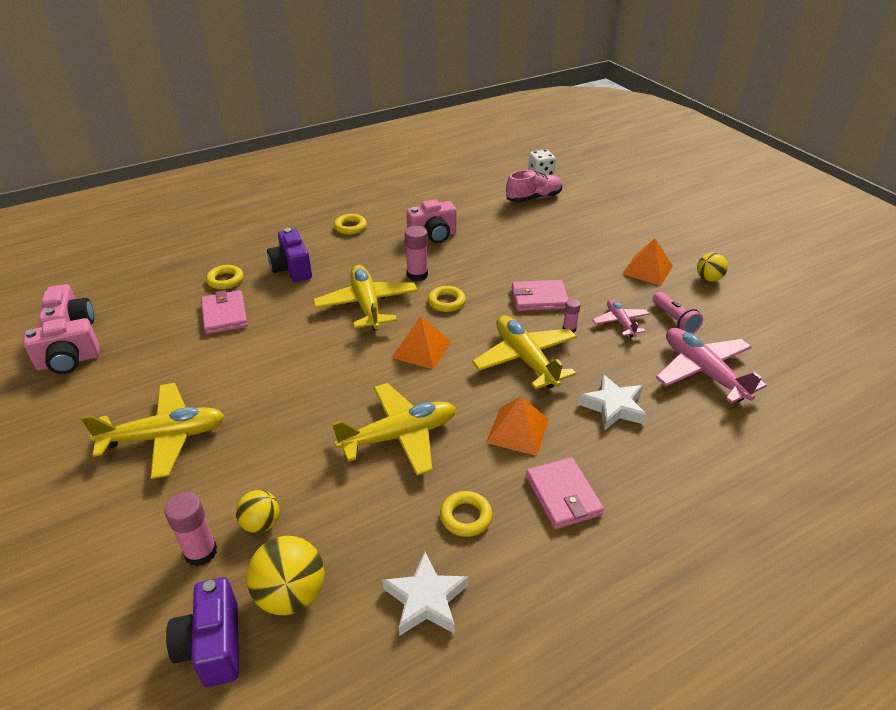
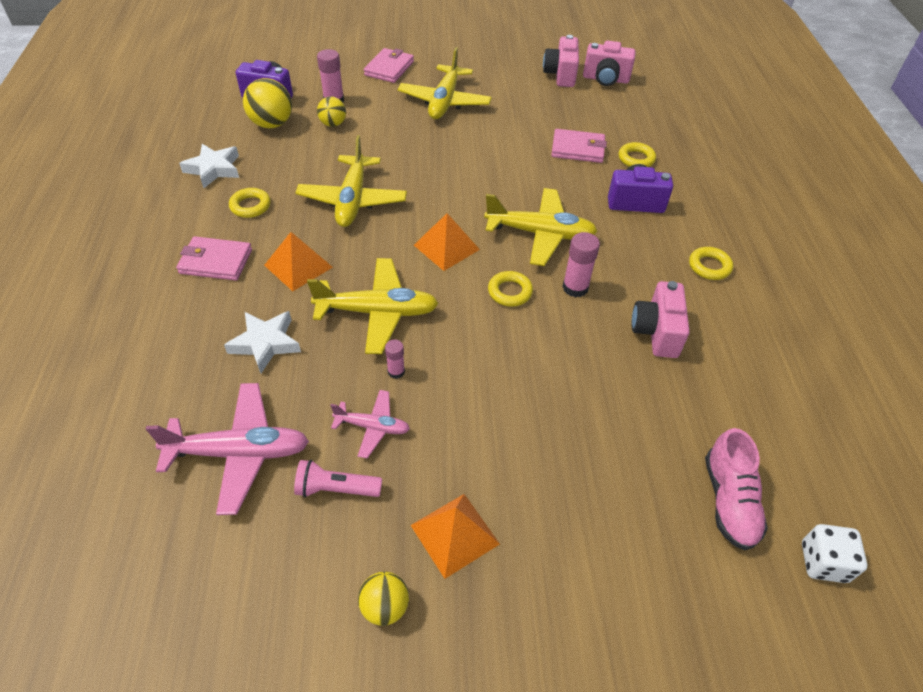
camera: 115 degrees right, 10 degrees up
(539, 298) = (466, 373): pink wallet -> pink wallet (389, 68)

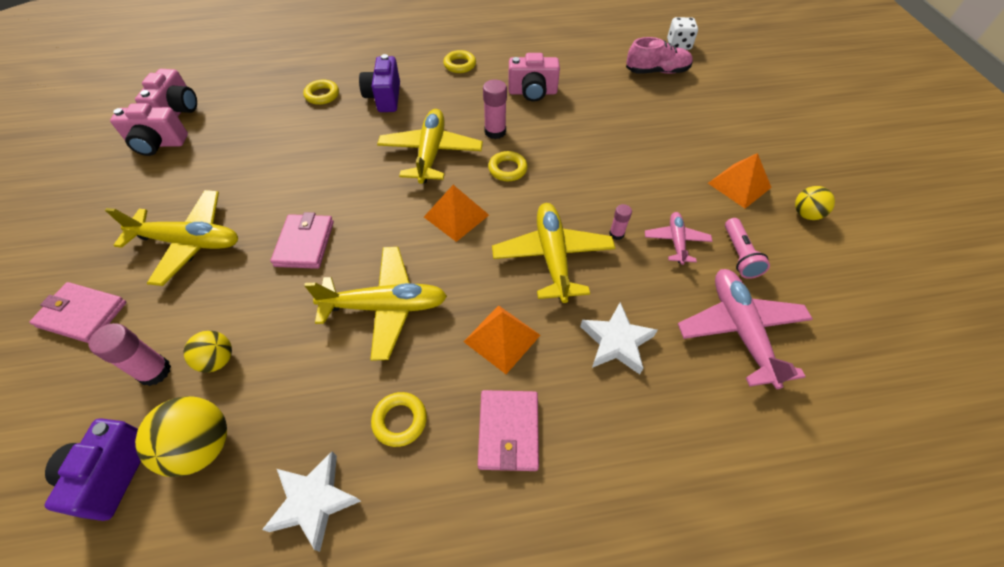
camera: 95 degrees left, 5 degrees up
(578, 149) = (303, 131): pink wallet -> pink wallet (304, 243)

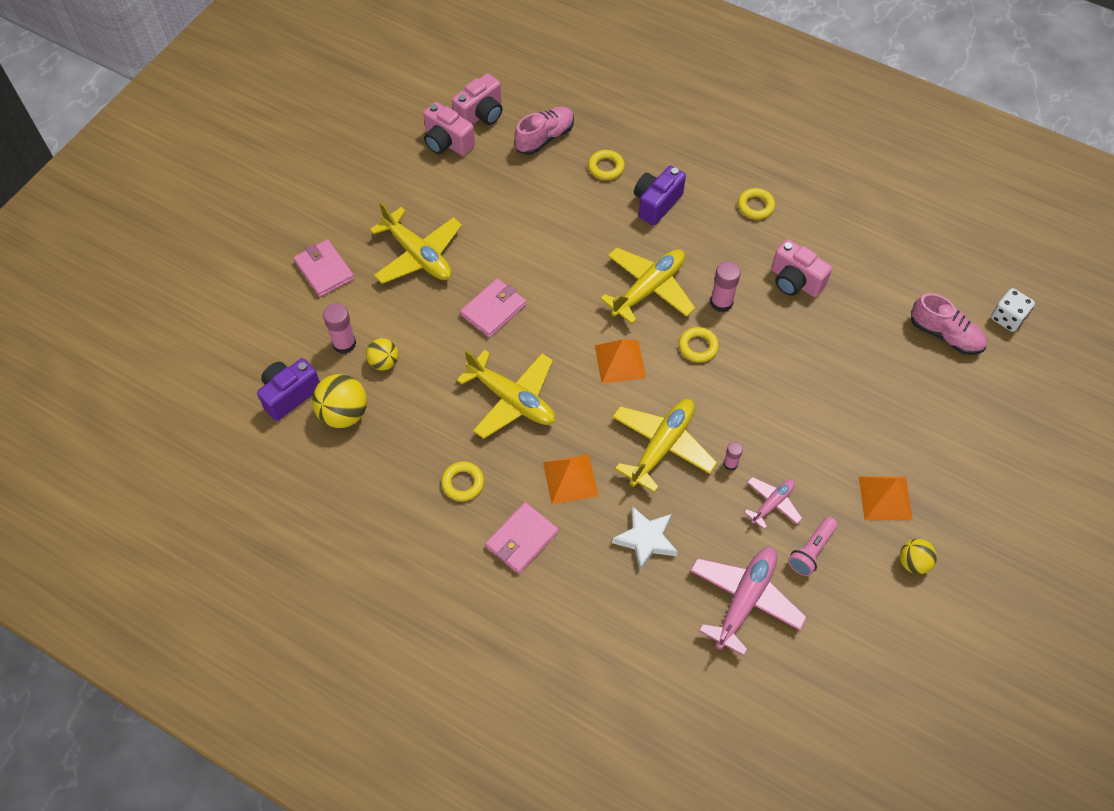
camera: 40 degrees right, 5 degrees up
(252, 100) = (545, 138): none -> pink shoe
(314, 501) = (383, 492): white star -> none

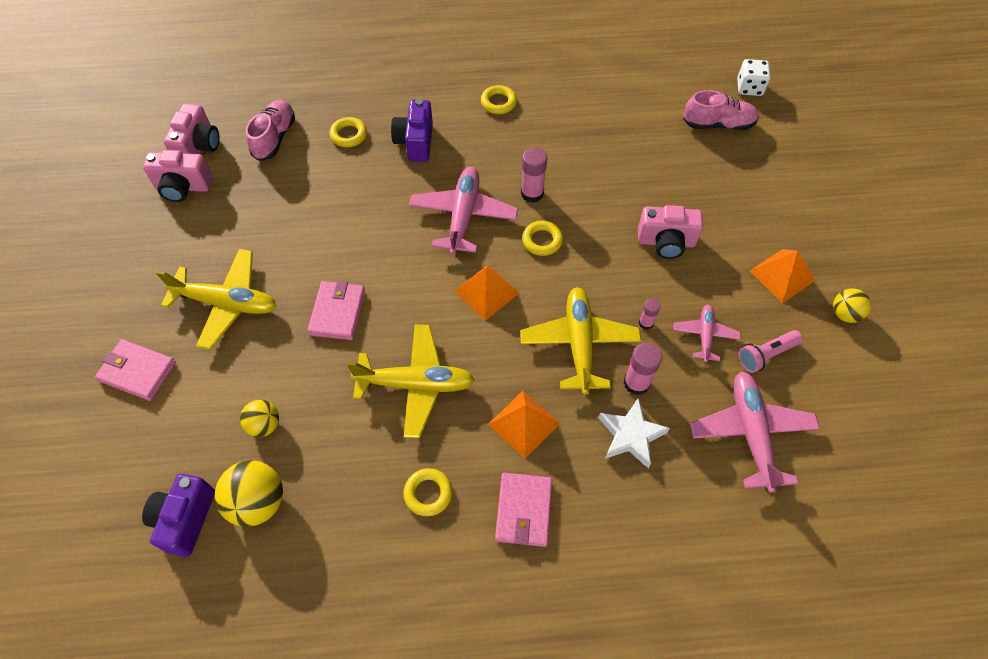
camera: 35 degrees left, 0 degrees up
(344, 344) = (209, 431): pink glue stick -> pink glue stick (636, 383)
(648, 289) = (463, 216): yellow plane -> pink plane
(795, 281) = (576, 144): pink camera -> pink camera (666, 242)
(811, 551) = (766, 355): pink flashlight -> pink flashlight turned 60 degrees clockwise

